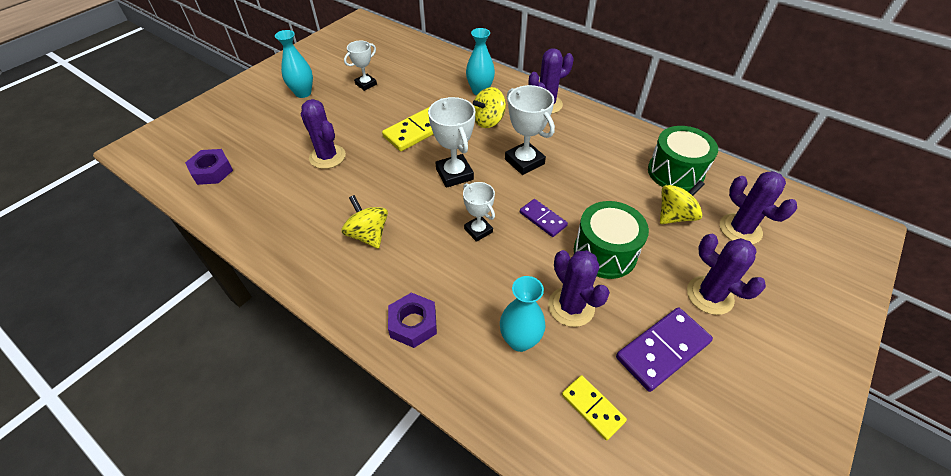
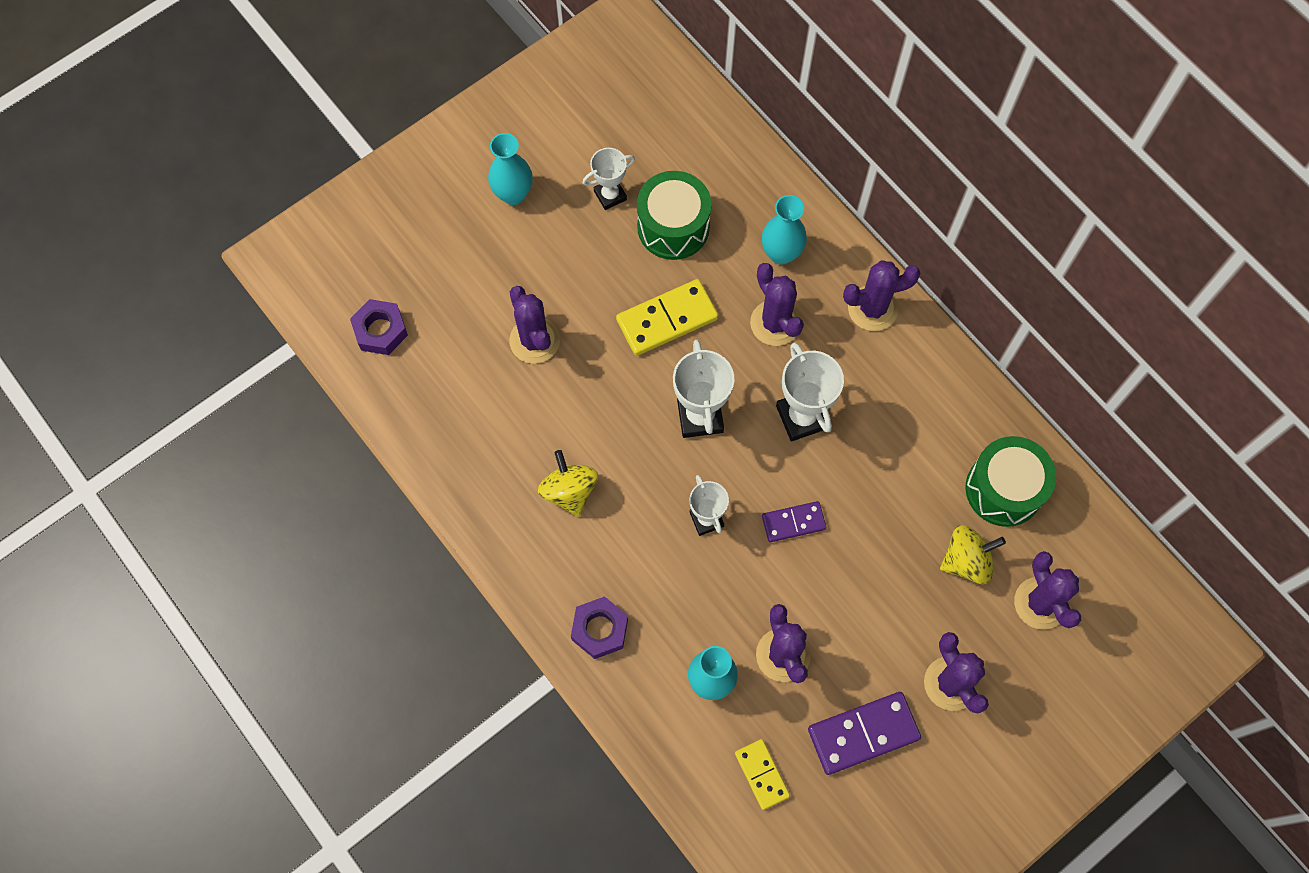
camera: 15 degrees right, 20 degrees up
(488, 121) = (775, 323): yellow spinning top -> purple cactus
(543, 219) = (793, 522): purple domino -> purple domino turned 75 degrees counterclockwise
(605, 252) = (852, 593): green drum -> green drum (673, 227)

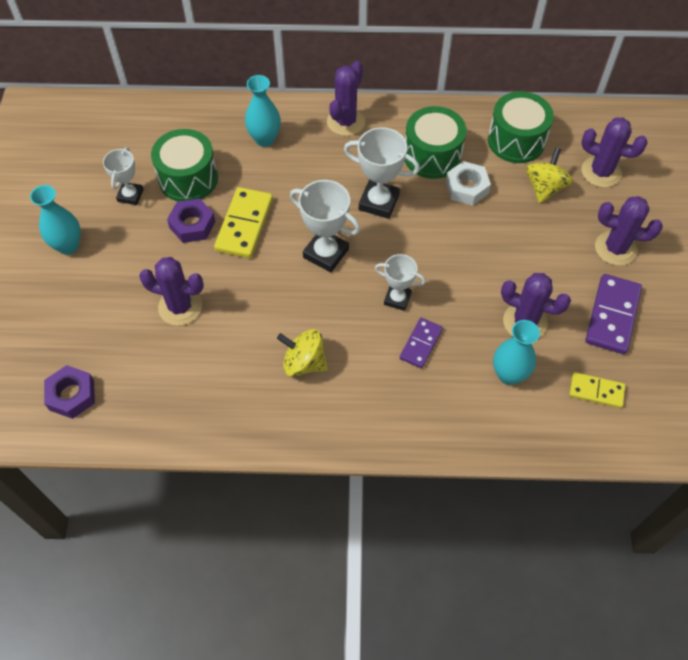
camera: 50 degrees left, 10 degrees down
(600, 629) = (417, 415): purple nut -> purple nut (192, 225)
(775, 323) = (305, 173): purple cactus -> none
(793, 522) = (442, 254): purple domino -> purple domino (420, 344)
(896, 485) = (466, 187): none -> white nut
(906, 422) = (432, 156): none -> green drum

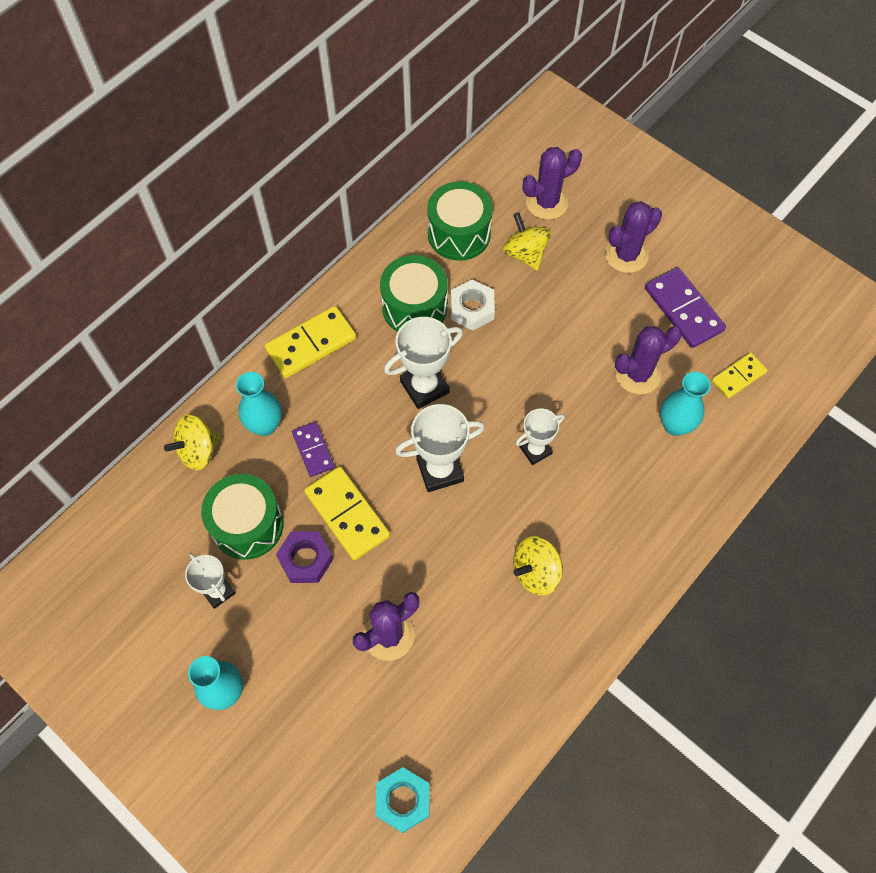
camera: 50 degrees left, 5 degrees up
(72, 395) = (403, 800): purple nut -> turquoise nut
(214, 119) = (198, 451): none -> yellow spinning top
(346, 122) = (311, 344): purple cactus -> yellow domino
(420, 344) = (594, 467): purple domino -> purple domino (313, 450)

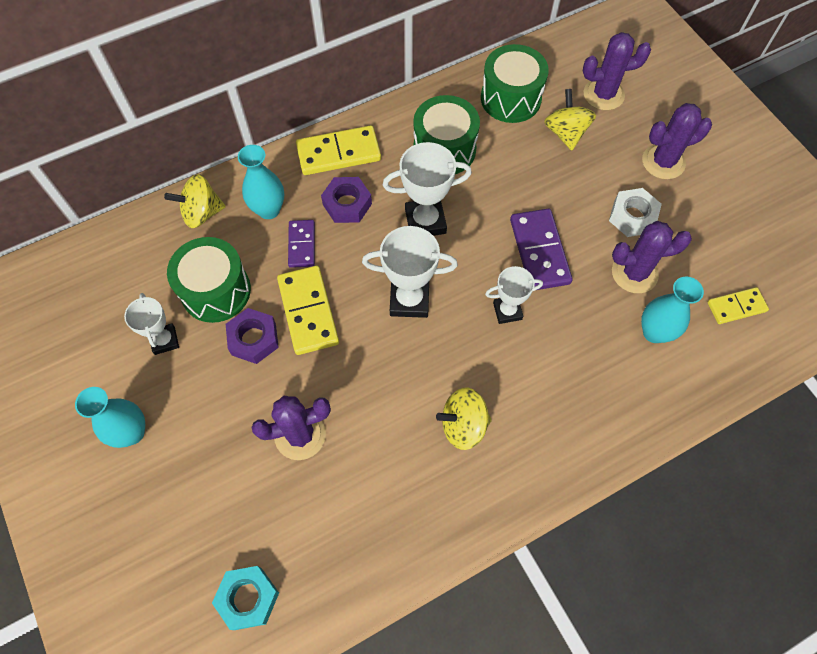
camera: 20 degrees right, 0 degrees up
(341, 394) = (347, 204): none -> purple nut
(472, 309) = (497, 166): white nut -> white nut (632, 216)
(683, 309) = (702, 227): purple domino -> purple domino (539, 251)

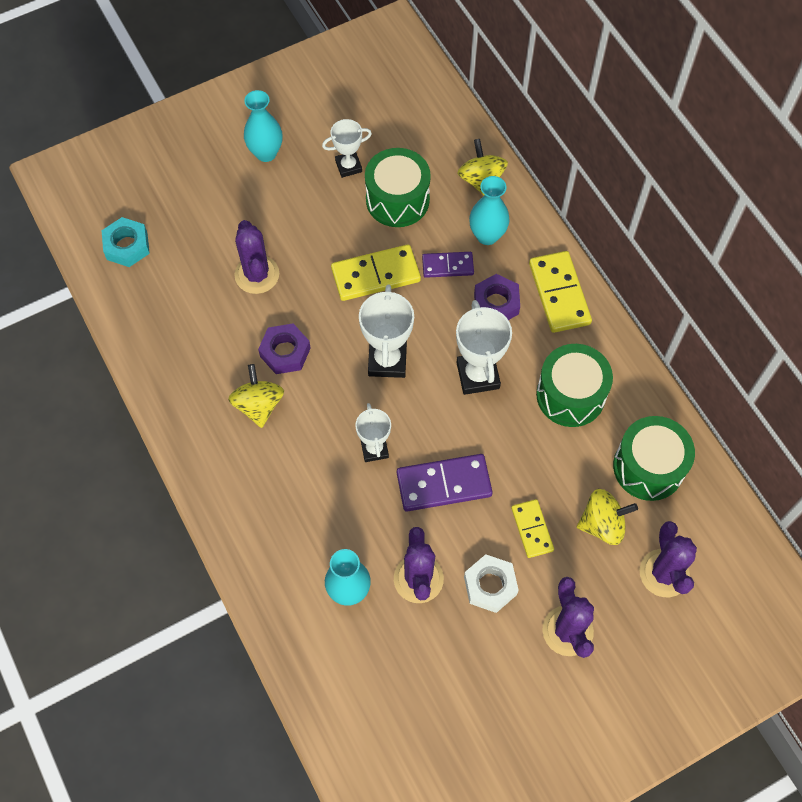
camera: 90 degrees right, 0 degrees up
(254, 339) = (348, 233): purple nut -> purple nut (285, 352)
(736, 307) = (377, 682): yellow domino -> yellow domino (532, 529)

